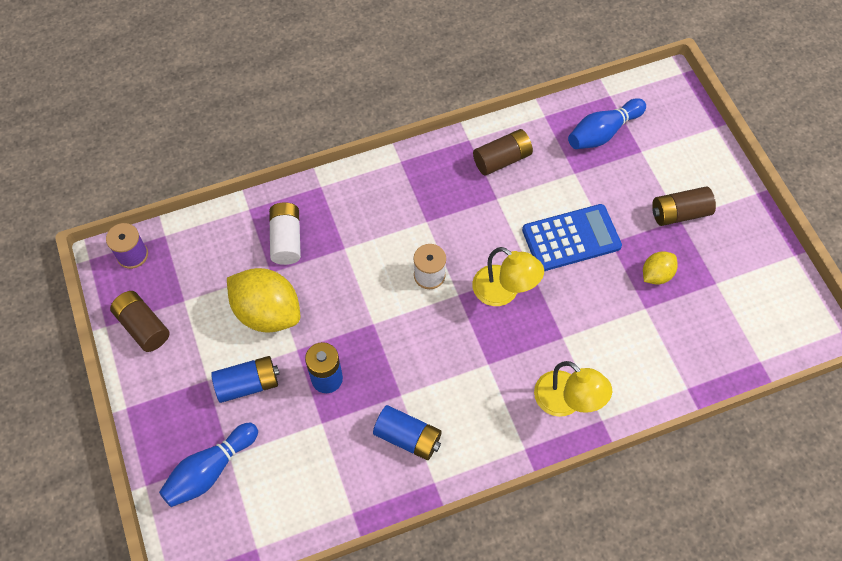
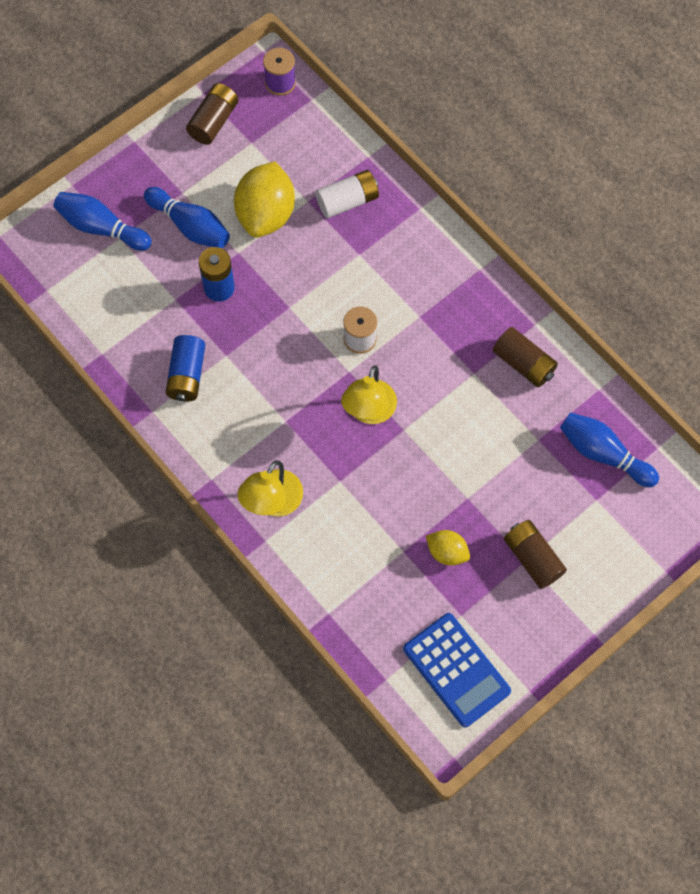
camera: 70 degrees right, 5 degrees up
(248, 384) = (190, 226): blue battery -> blue bowling pin
(571, 238) = (456, 458): blue calculator -> blue calculator (456, 670)

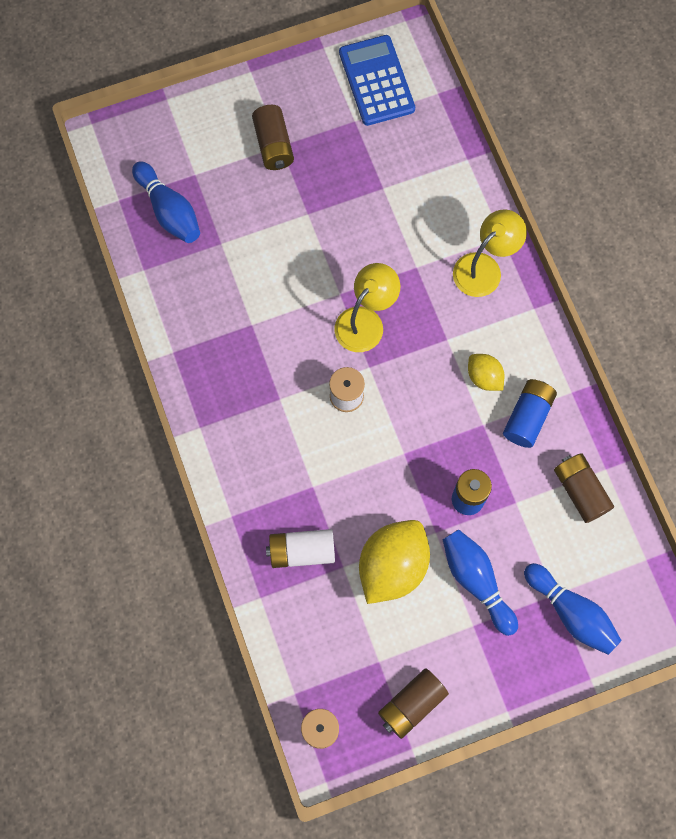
camera: 160 degrees left, 5 degrees up
(447, 552) = (345, 174): yellow lemon -> yellow lemon (484, 377)
(523, 364) = (201, 317): brown battery -> brown battery (580, 491)

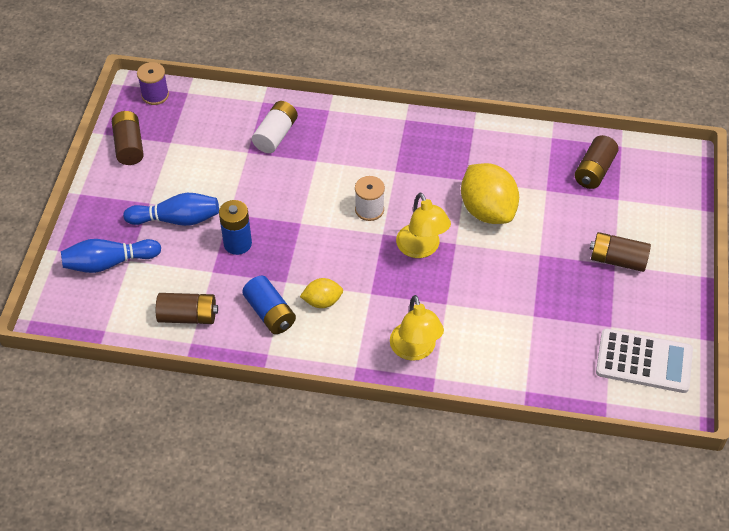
camera: 120 degrees right, 20 degrees down
(169, 211) = (594, 171): blue bowling pin -> brown battery
(376, 81) = (644, 361): blue calculator -> white calculator
(392, 566) = (226, 178): yellow lemon -> yellow lemon (487, 210)

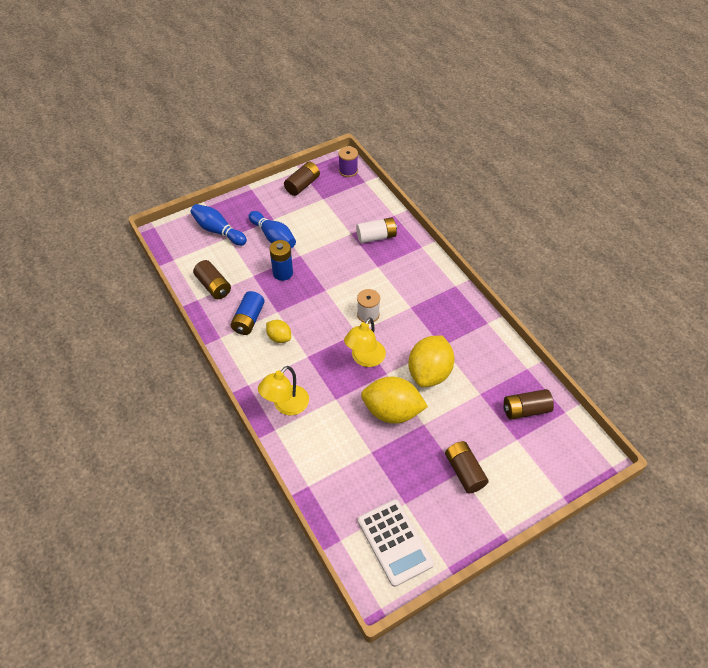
camera: 50 degrees right, 0 degrees up
(503, 269) = (392, 411): none -> yellow lemon

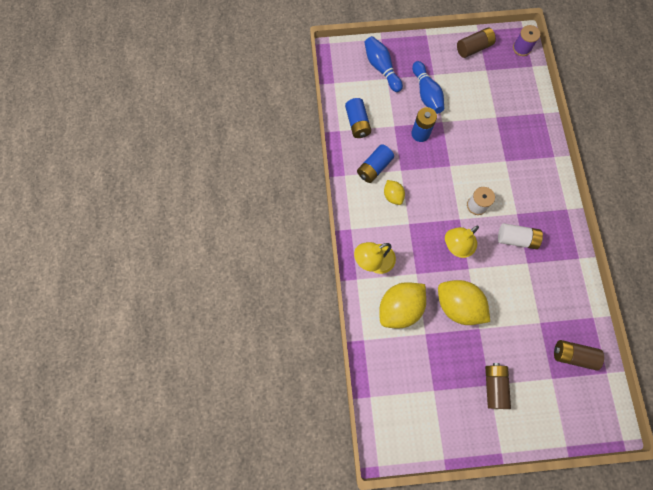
camera: 25 degrees right, 20 degrees up
(213, 286) = (357, 123): brown battery -> blue battery
(376, 237) = (517, 129): white battery -> white battery (516, 239)
(395, 542) = (411, 419): white calculator -> none
(429, 373) = (505, 284): yellow lemon -> yellow lemon (400, 308)

